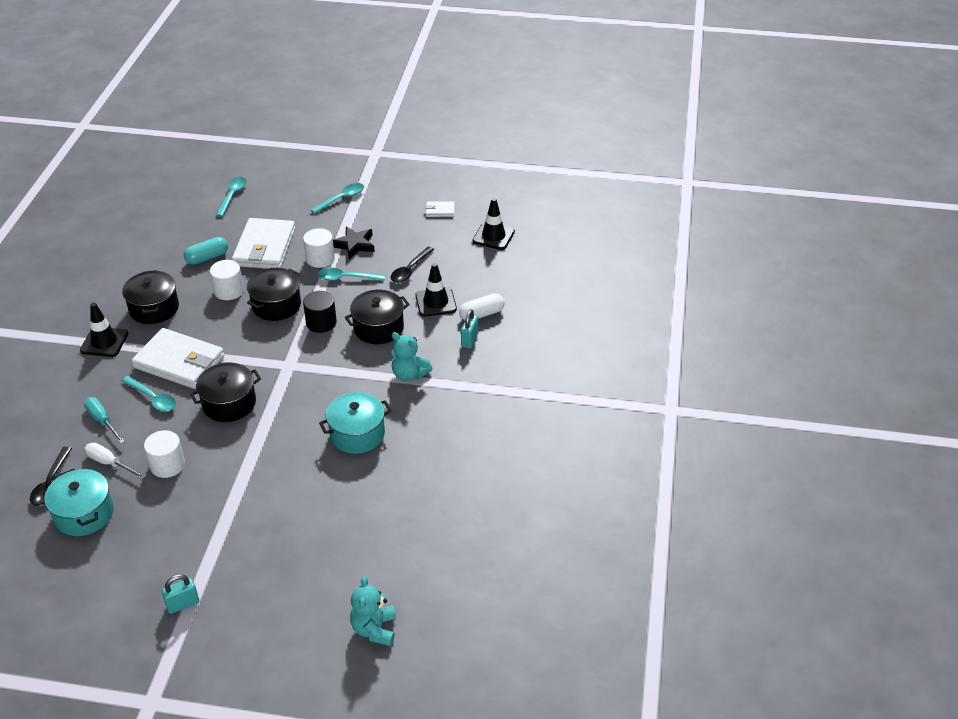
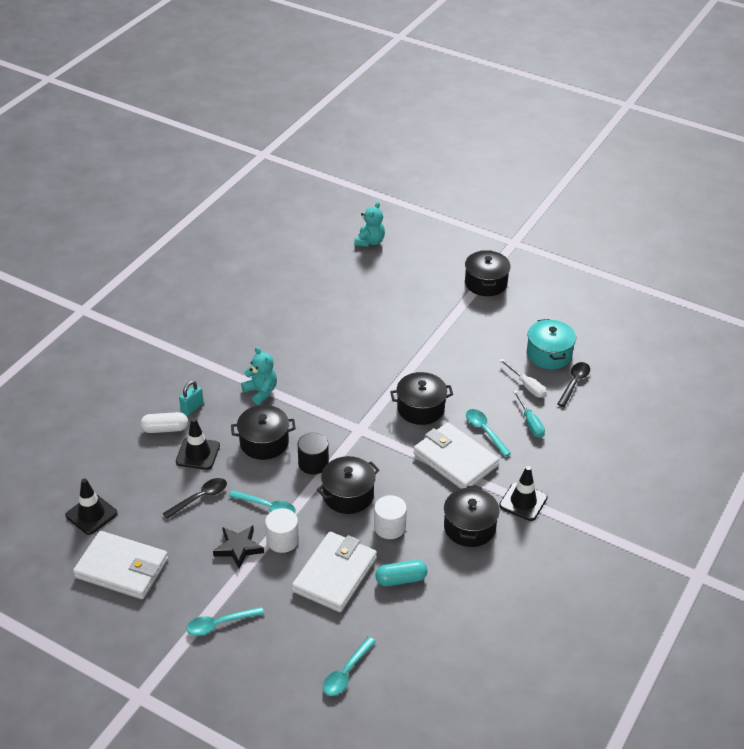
camera: 160 degrees left, 0 degrees up
(167, 465) = (481, 372): white cylinder -> none
(183, 604) = (486, 283): turquoise padlock -> black pot
(357, 434) = (327, 356): turquoise pot -> none
(440, 211) = (122, 568): white wallet -> white wallet, size x2.28

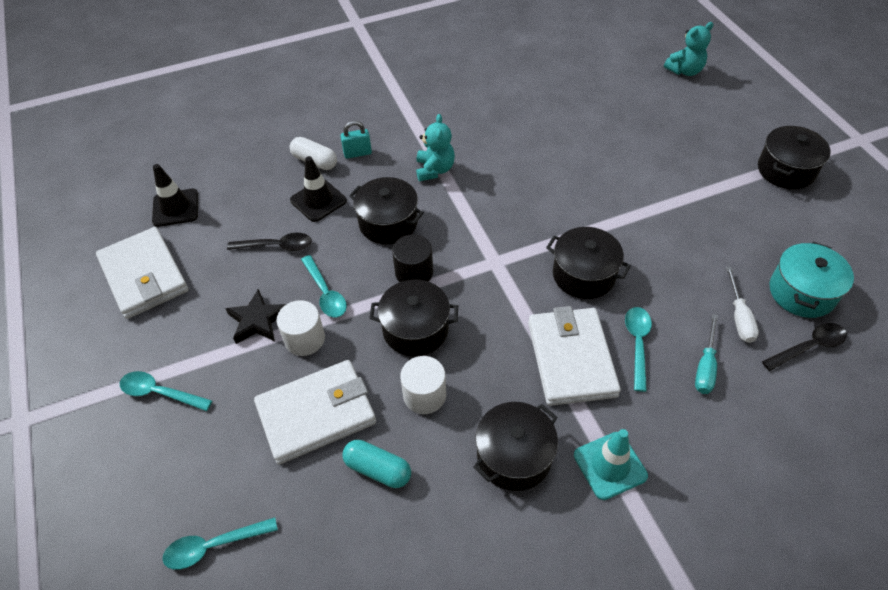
camera: 40 degrees right, 10 degrees up
(523, 502) = (610, 465): black traffic cone -> turquoise traffic cone

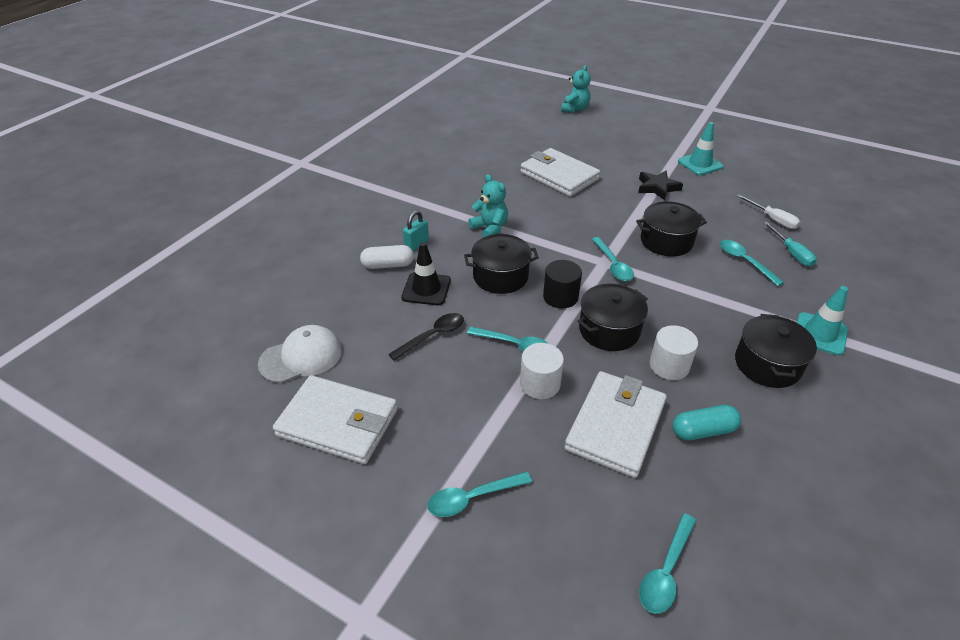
camera: 40 degrees left, 10 degrees down
(175, 208) = (301, 357): black traffic cone -> white cap
(257, 320) = (486, 394): black star -> black star (657, 188)
(499, 269) = (613, 265): none -> turquoise spoon
(571, 358) = (722, 290): white wallet -> white wallet (559, 176)
(744, 206) = (700, 164): none -> turquoise traffic cone
(786, 170) = (695, 137): black pot -> none
(801, 292) = (783, 192): turquoise pot -> none
(808, 347) = (821, 216): black spoon -> none

